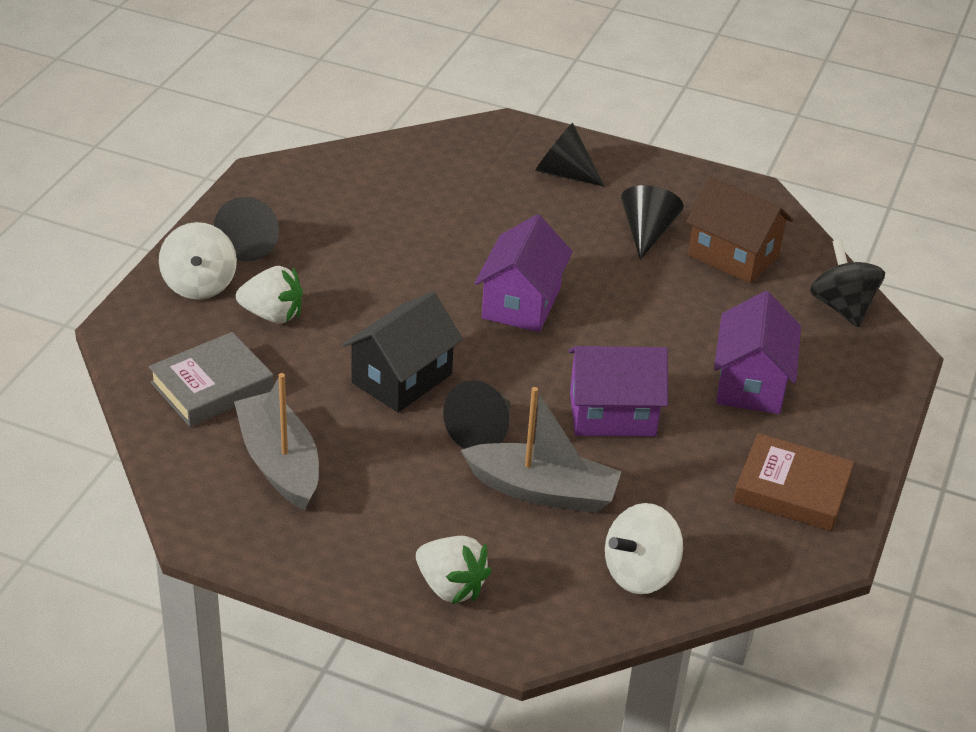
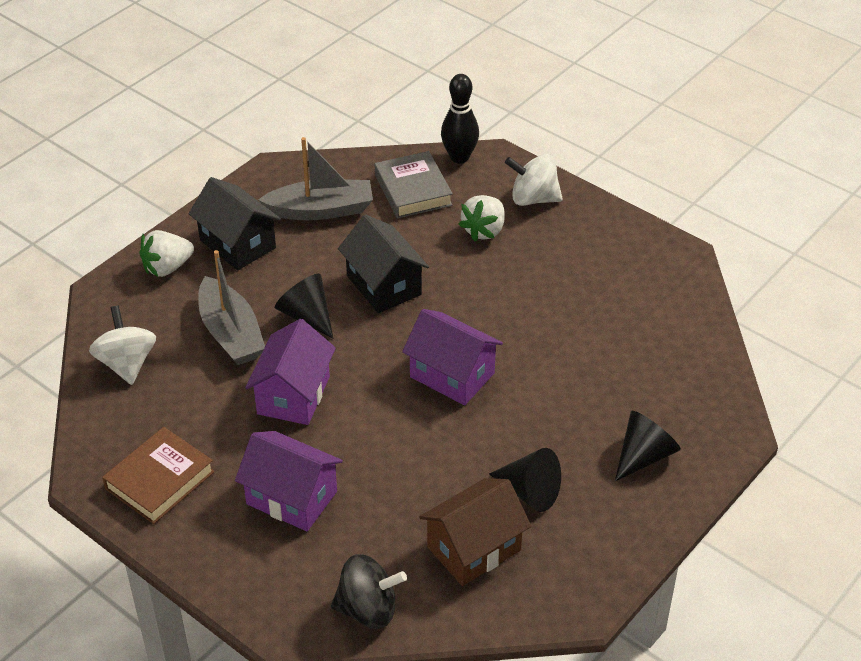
camera: 110 degrees right, 5 degrees up
(131, 357) = (459, 157): none -> black bowling pin
(249, 244) = (580, 231): black cone -> none
(376, 528) = (238, 244): none -> black house
(542, 491) = (230, 333): grey boat -> grey boat turned 60 degrees counterclockwise

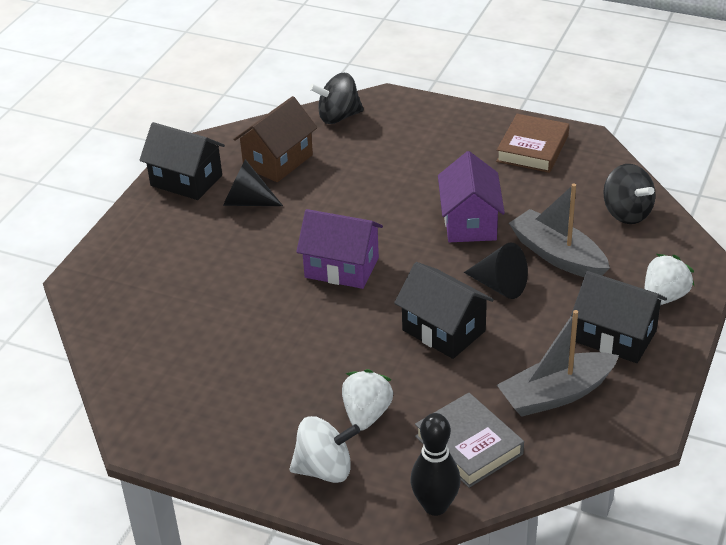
camera: 165 degrees right, 5 degrees down
(127, 364) = (626, 213): white spinning top -> black spinning top
(291, 498) = (427, 160): purple house -> none
(597, 548) = (186, 180): none -> black house
(644, 456) = (158, 245): black cone -> none

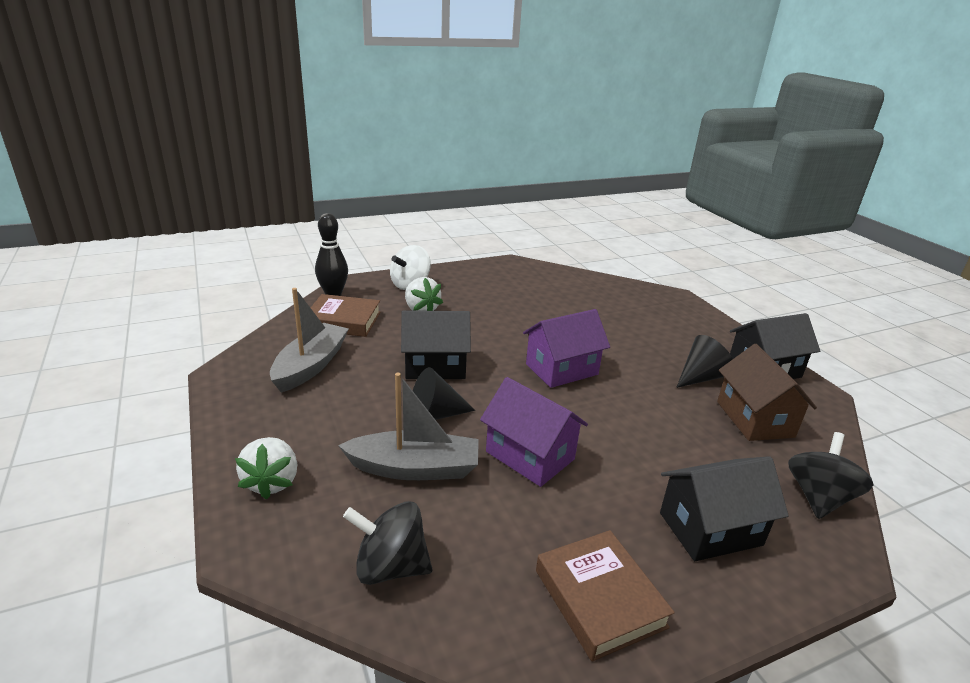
camera: 130 degrees right, 10 degrees down
(469, 445) = (343, 321): grey book -> brown book
(615, 336) = (295, 423): black house -> black house (710, 529)

